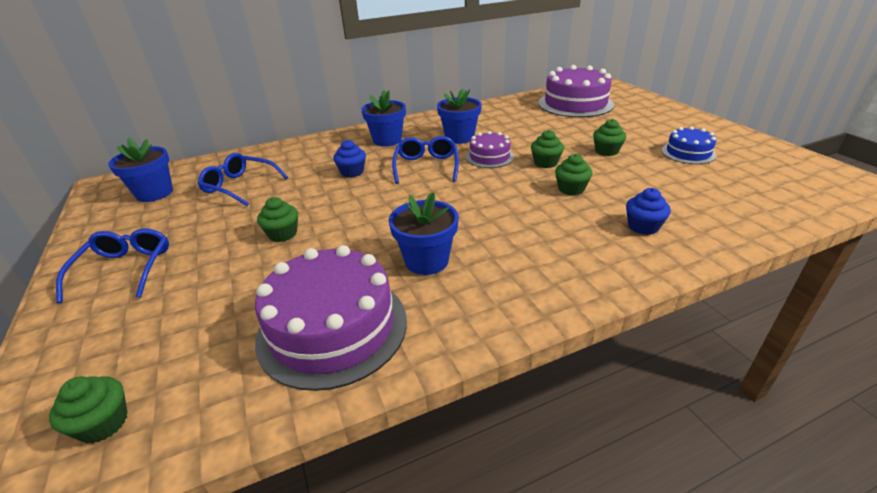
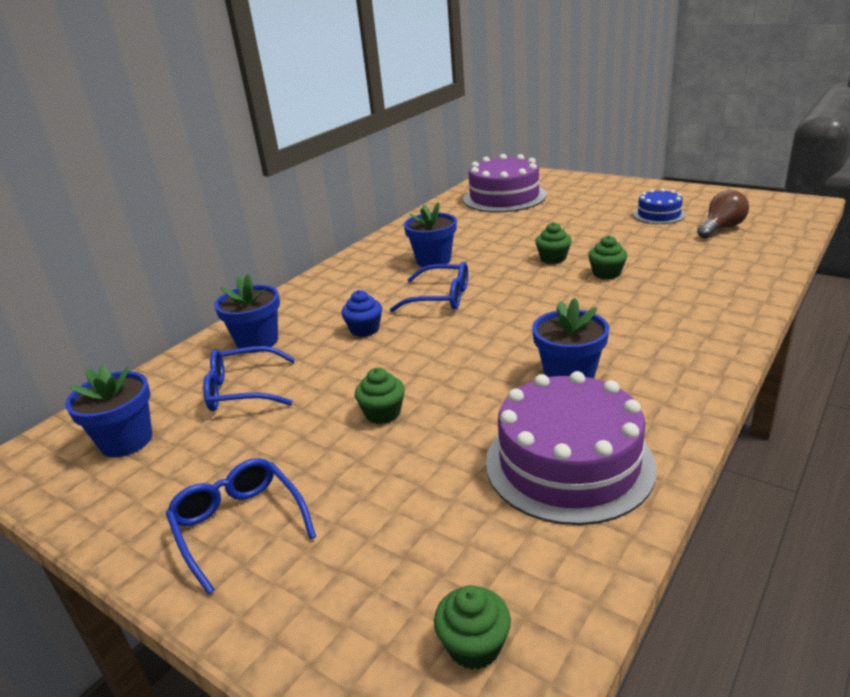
camera: 30 degrees left, 5 degrees down
(387, 140) = (355, 286): blue flower pot -> blue flower pot (257, 342)
(426, 166) = (440, 297): blue glasses -> blue glasses turned 135 degrees clockwise
(489, 157) = (492, 269): purple cake -> none
(606, 151) = (592, 232): green cupcake -> none
(643, 226) = (702, 283): blue cupcake -> none
(733, 183) = (721, 228): none -> brown light bulb

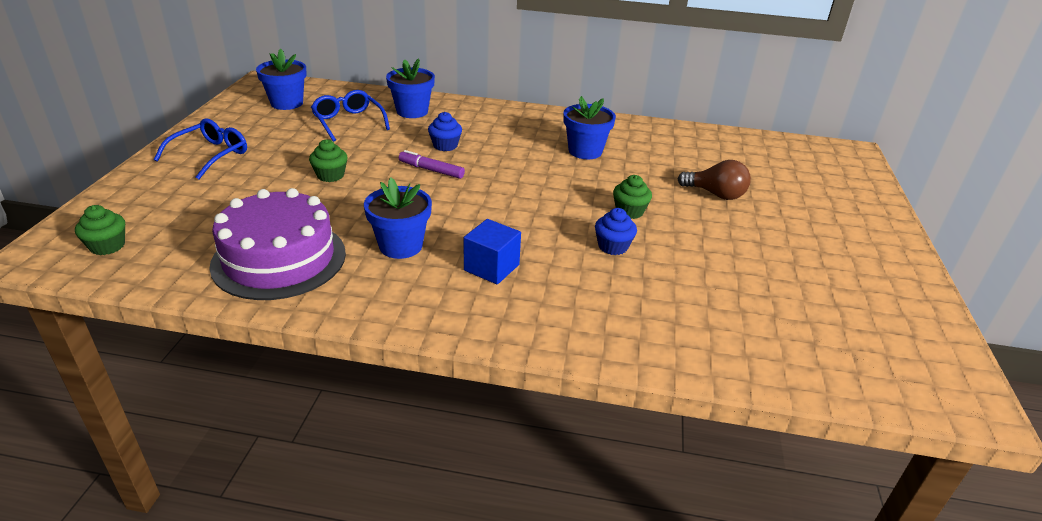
camera: 60 degrees right, 5 degrees up
(416, 343) = (431, 170): none -> purple marker
(440, 297) = (513, 167): blue glasses -> none
(504, 197) = (770, 163): purple cake -> none
(606, 273) = (613, 246): green cupcake -> blue cupcake
(624, 331) = (491, 267): none -> blue cube
(659, 215) = (807, 269): blue cake -> none
(721, 228) = (801, 321): brown light bulb -> brown light bulb (715, 194)

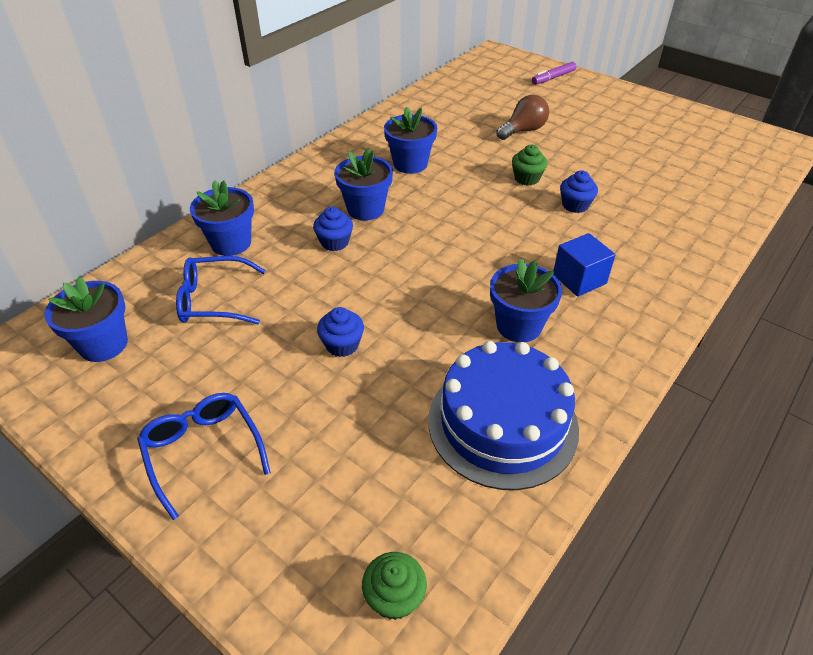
camera: 60 degrees left, 10 degrees up
(279, 259) = (502, 423): purple cake -> blue cake
(330, 175) = (342, 345): green cupcake -> blue cupcake
(431, 170) = (381, 266): purple marker -> purple marker (553, 78)
(499, 147) = (365, 209): none -> blue flower pot

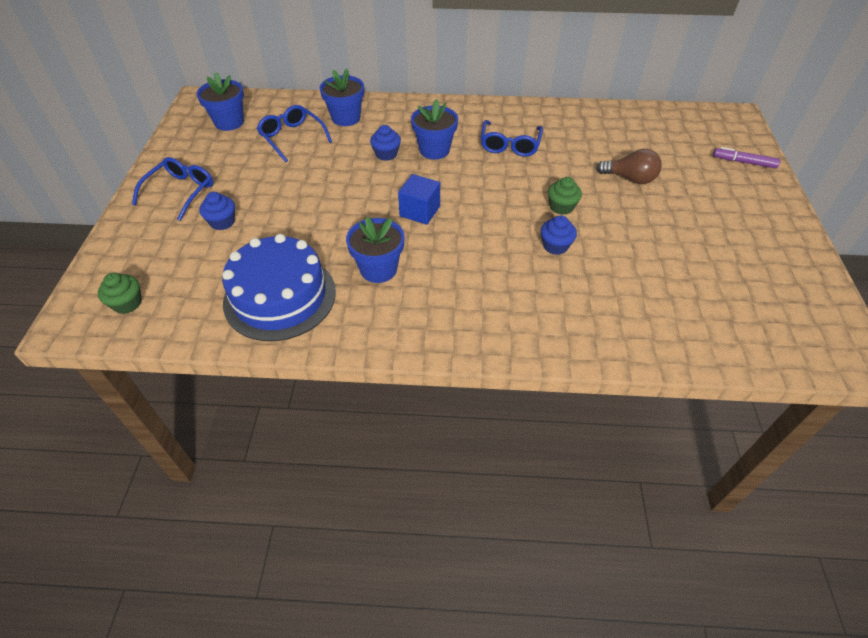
camera: 55 degrees right, 5 degrees up
(342, 345) = (295, 201): blue cupcake -> blue cupcake (222, 222)
(410, 164) = (510, 145): blue flower pot -> blue glasses
(579, 279) = (460, 281): blue cube -> blue cube (419, 211)

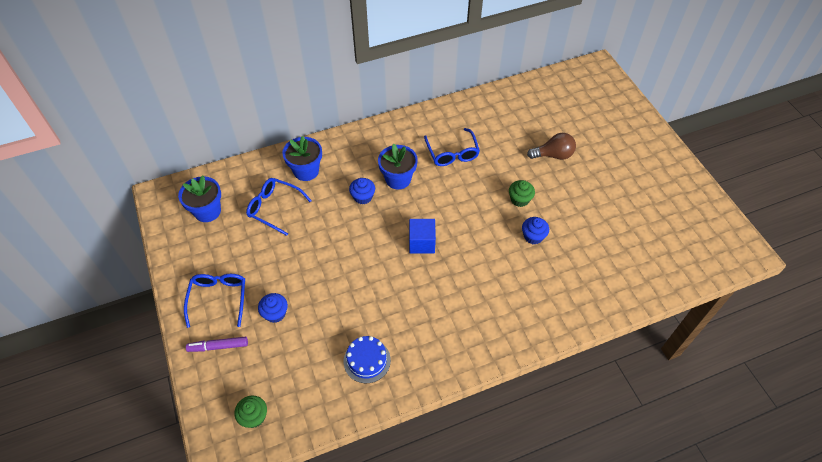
camera: 25 degrees left, 5 degrees up
(280, 297) = (367, 360): blue cake -> blue cake, size x0.53
(378, 269) = (423, 307): blue flower pot -> none
(744, 162) = (621, 111): purple marker -> purple marker (218, 346)

